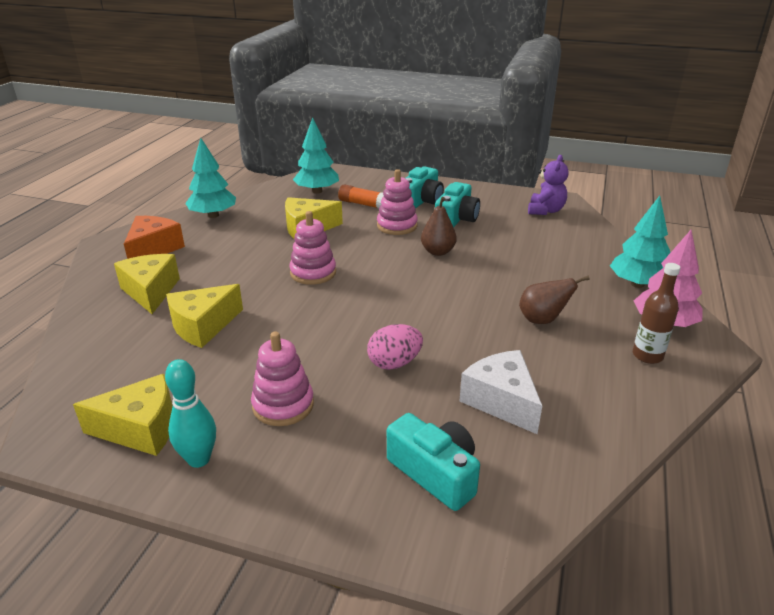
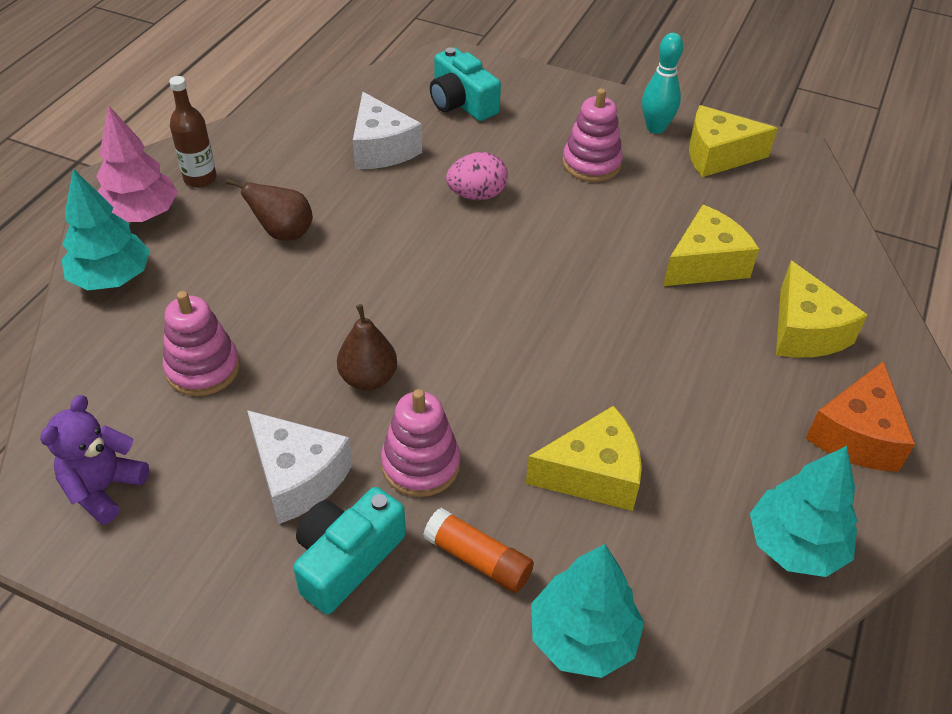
camera: 175 degrees left, 15 degrees up
(313, 273) = (574, 347): pink stacking toy -> pink stacking toy (203, 368)
(456, 219) = (298, 477): turquoise camera -> white cheese

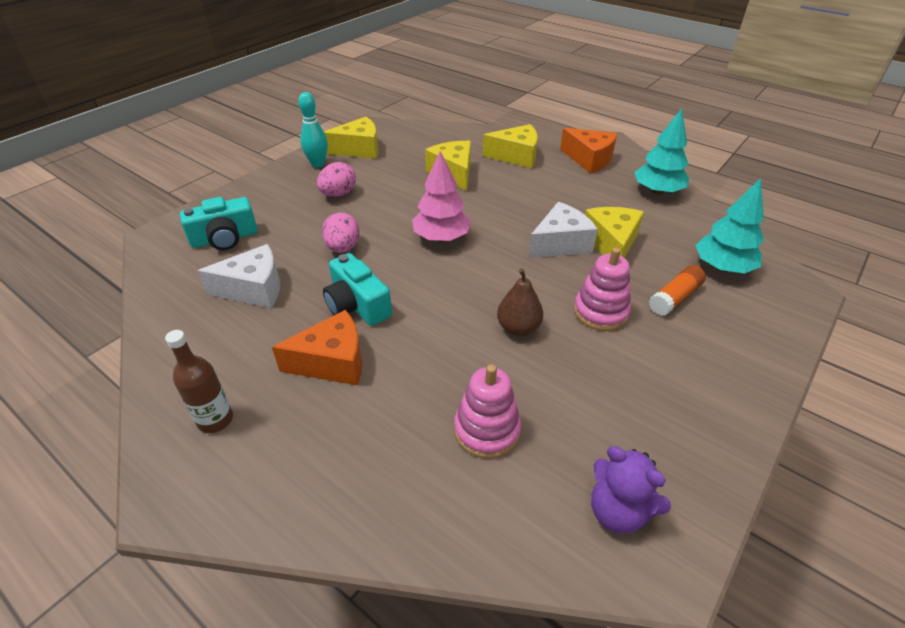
camera: 75 degrees left, 5 degrees down
(112, 278) = (338, 505): turquoise tree -> none
(141, 214) = (246, 475): pink tree -> pink tree (441, 238)
(283, 233) = (332, 362): brown pear -> orange cheese
(298, 477) = (609, 376): white cheese -> white cheese (560, 243)
(347, 559) = (680, 357): turquoise camera -> turquoise camera (357, 305)
(591, 164) = (338, 194): pink stacking toy -> pink egg
(717, 155) = (359, 149): yellow cheese -> yellow cheese turned 120 degrees counterclockwise

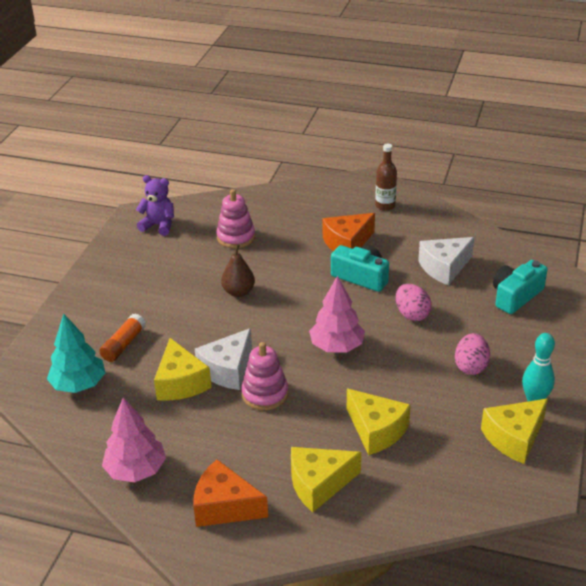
camera: 160 degrees right, 5 degrees down
(600, 312) = (181, 318): pink stacking toy -> pink stacking toy (265, 394)
(657, 191) = (136, 470): turquoise tree -> pink tree

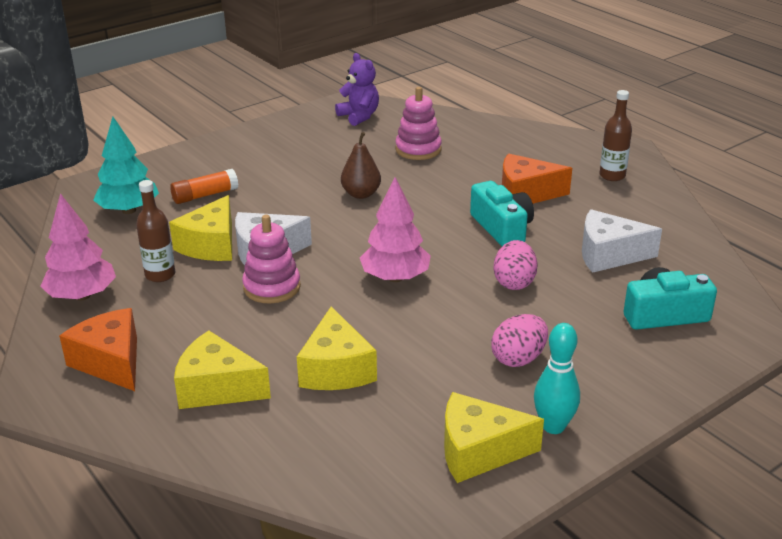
camera: 35 degrees right, 5 degrees down
(173, 424) = (160, 275): none -> brown bottle

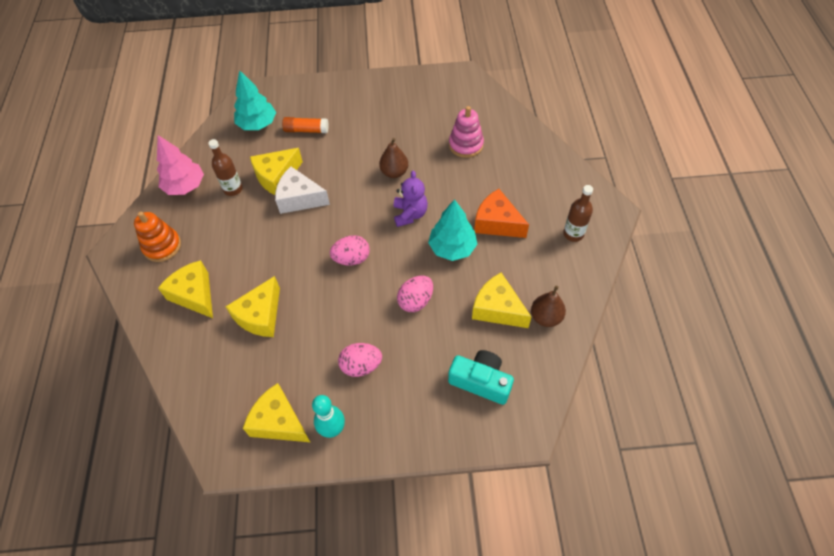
camera: 35 degrees right, 25 degrees up
(111, 362) = (162, 246): orange cheese -> orange stacking toy
(272, 287) = (280, 230): pink stacking toy -> none
(359, 116) = (456, 93): purple teddy bear -> purple teddy bear (410, 214)
(395, 277) = (351, 259): pink tree -> pink egg
(502, 228) = (452, 248): turquoise camera -> turquoise tree
(608, 255) = (497, 309): white cheese -> yellow cheese
(664, 242) = (546, 317): none -> brown pear

